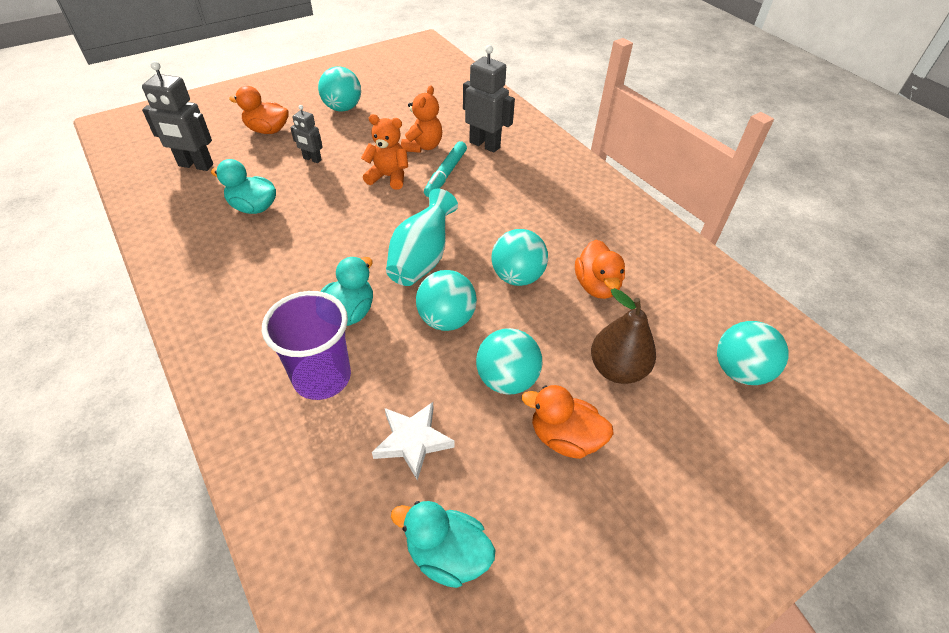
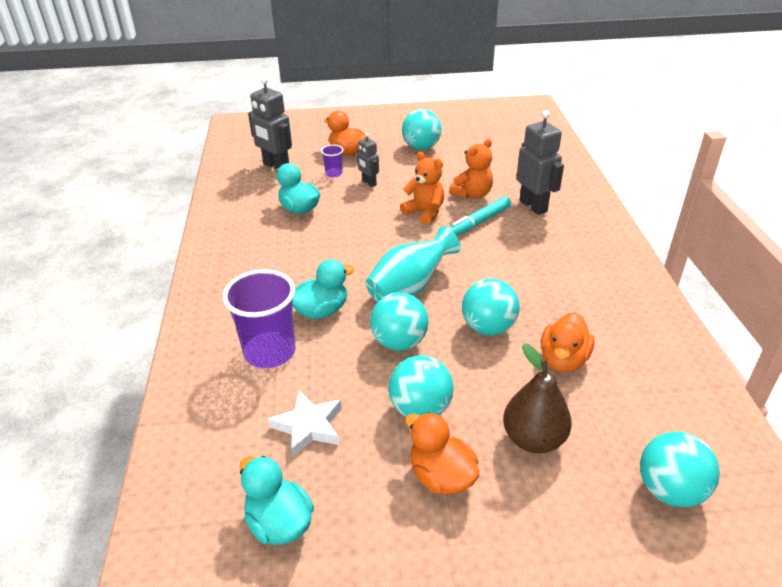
camera: 30 degrees right, 10 degrees down
(267, 158) = (334, 173): none -> purple cup

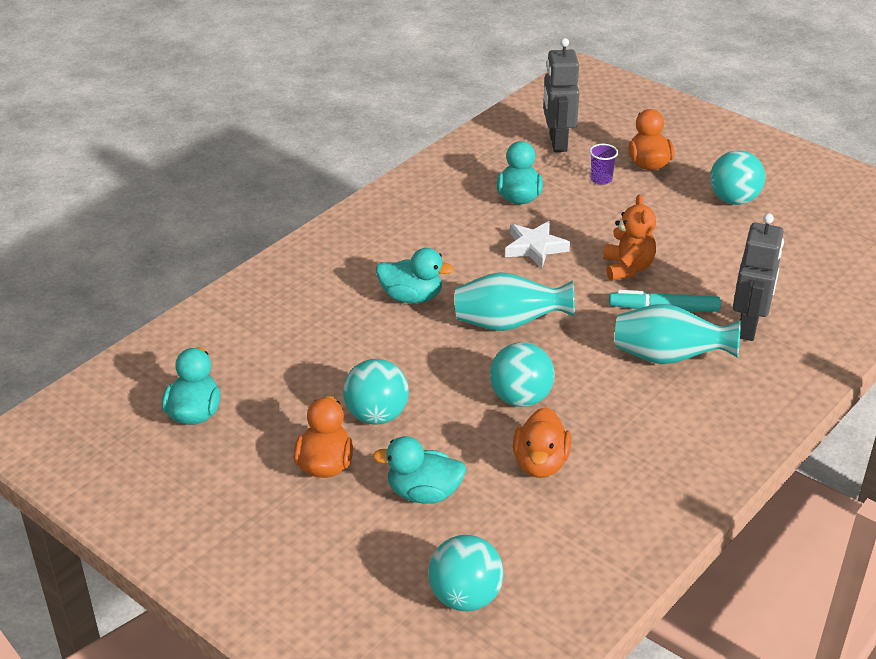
camera: 45 degrees right, 0 degrees up
(270, 352) = (332, 303): purple cup -> none
(308, 426) = (288, 371): white star -> white star (535, 248)
(369, 183) = (620, 208): grey robot -> none
(399, 342) = (433, 360): turquoise ball -> none
(472, 194) = (705, 278): orange teddy bear -> none
(524, 247) = (669, 357): none -> turquoise vase
(533, 439) = (423, 493): brown pear -> turquoise duck
(563, 360) = (540, 463): orange duck -> orange duck turned 60 degrees counterclockwise

